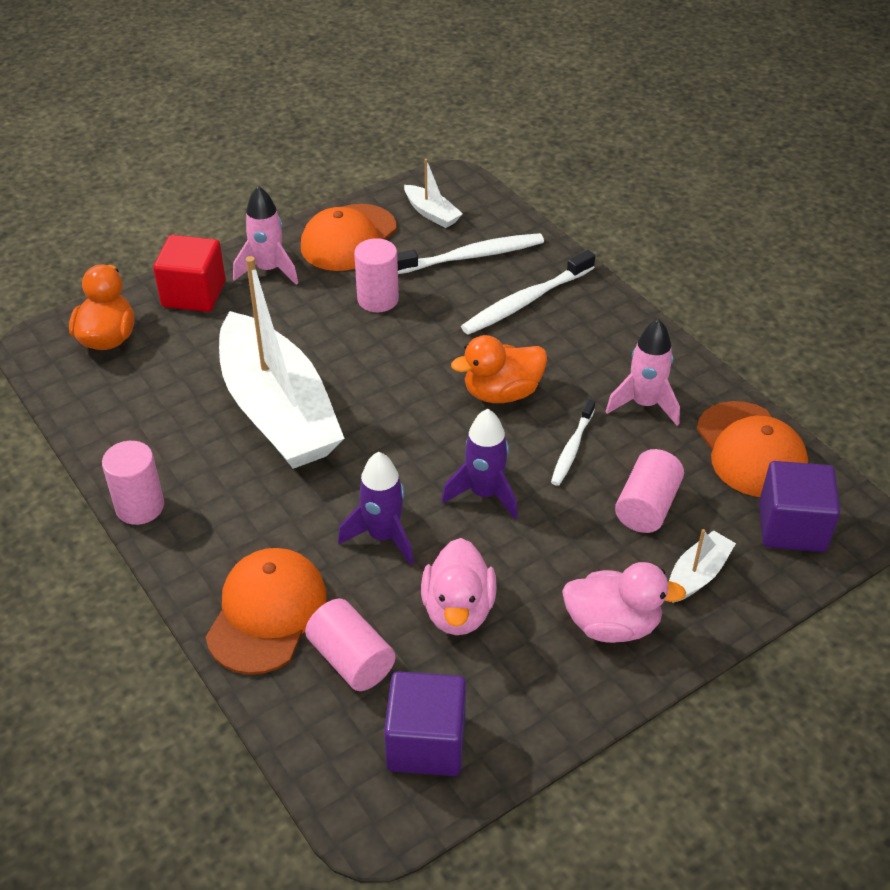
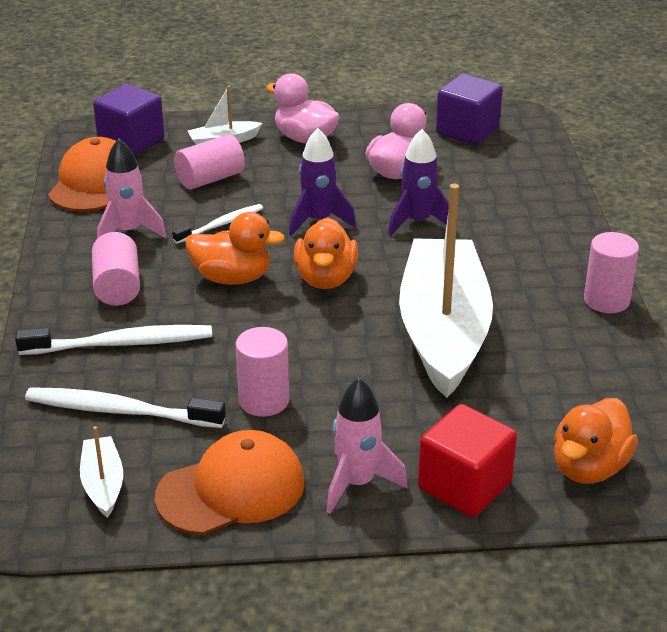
camera: 150 degrees left, 10 degrees down
(267, 613) = (533, 209): orange cap -> none
(351, 659) = (488, 173): pink cylinder -> pink cylinder (117, 286)
(420, 425) = (326, 279): none -> orange duck

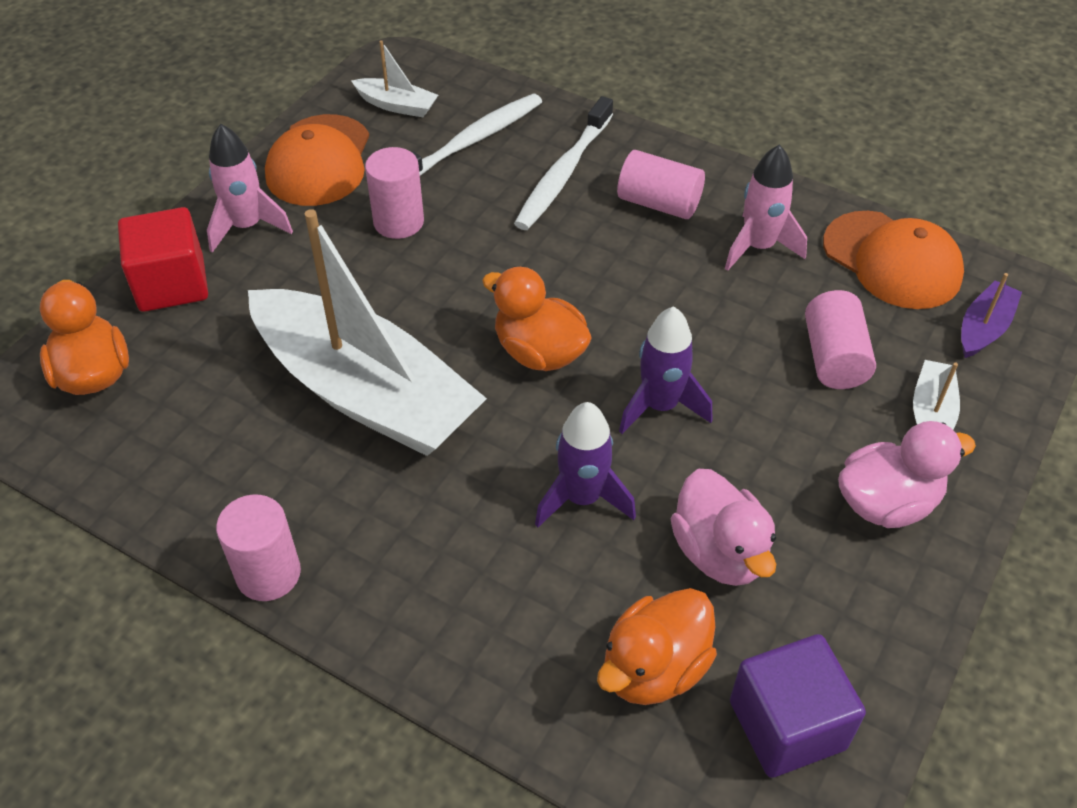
camera: 125 degrees right, 15 degrees up
(131, 141) = (983, 328): purple cube -> purple boat
(220, 225) = (717, 321): white toothbrush -> none
(232, 278) = (604, 284): orange duck -> orange duck (654, 668)

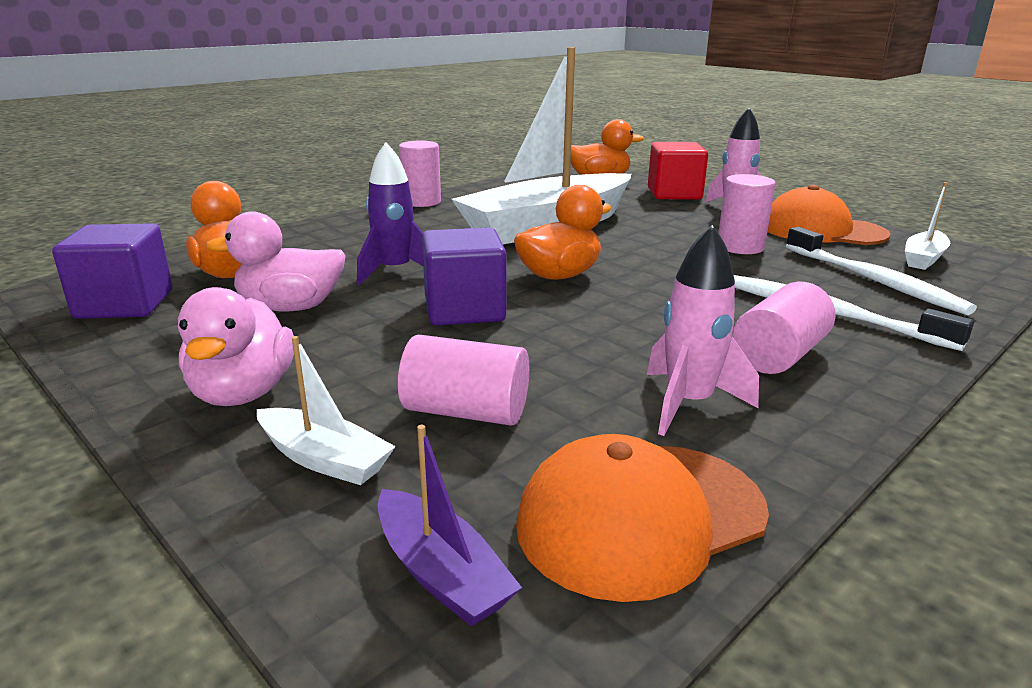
camera: 105 degrees right, 25 degrees down
(660, 406) = (464, 310): purple rocket -> purple cube

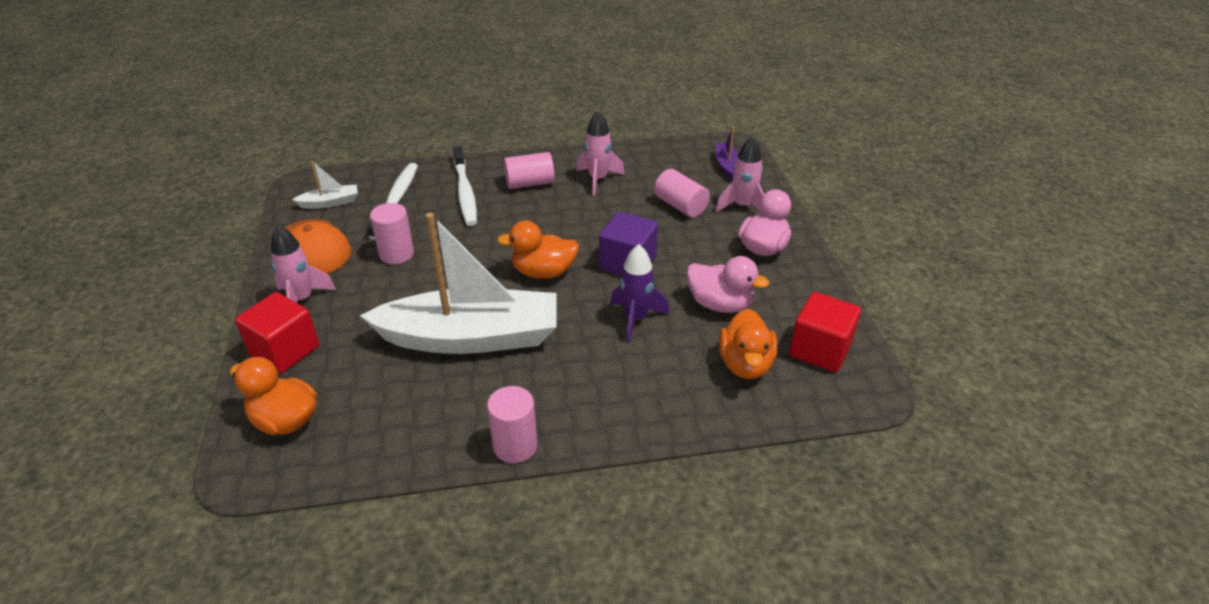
camera: 145 degrees left, 15 degrees up
(125, 304) = (820, 350): purple cube -> red cube
(324, 459) = (742, 206): white boat -> pink rocket
(640, 517) = (662, 158): orange cap -> none

